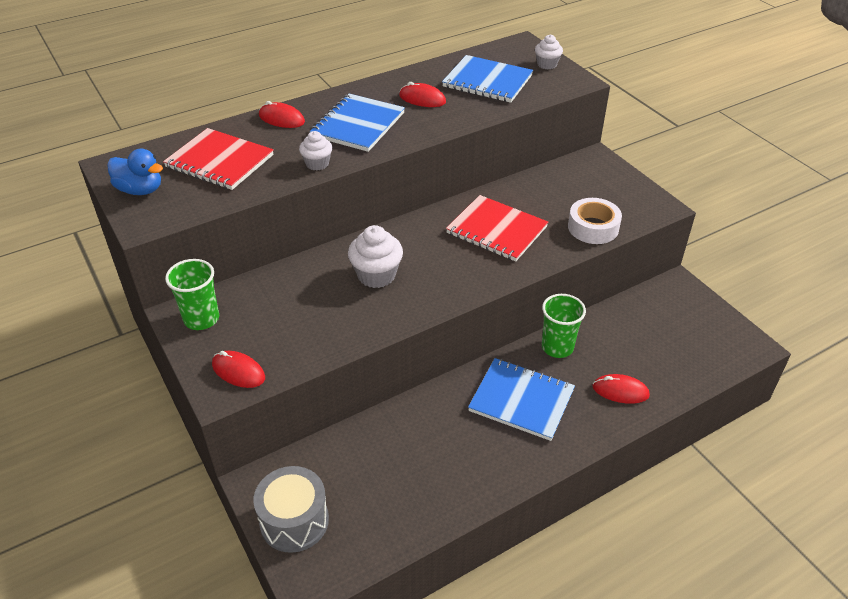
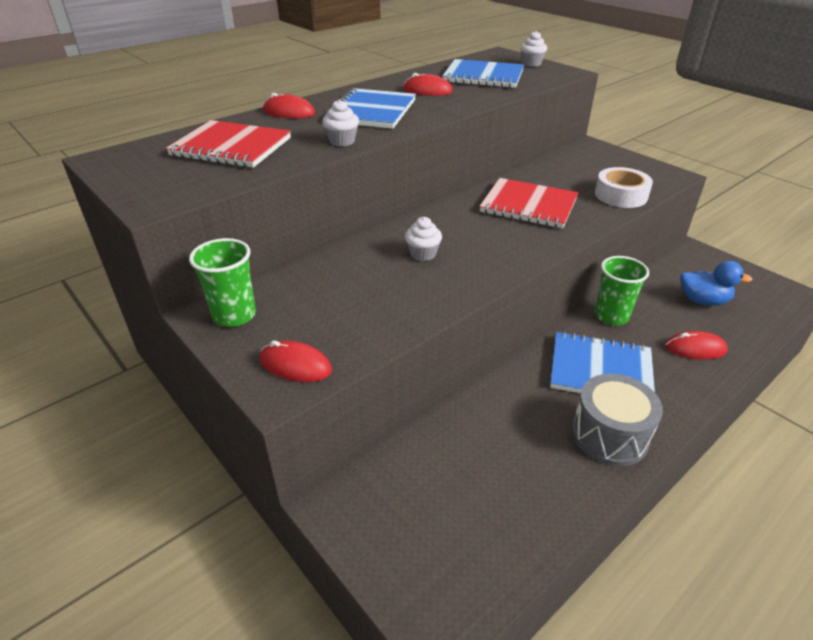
camera: 10 degrees left, 5 degrees down
(140, 190) = (142, 176): blue duck -> blue duck (703, 300)
(294, 521) = (394, 544): grey drum -> grey drum (609, 435)
(376, 275) = (423, 254): white cupcake -> white cupcake, size x0.61

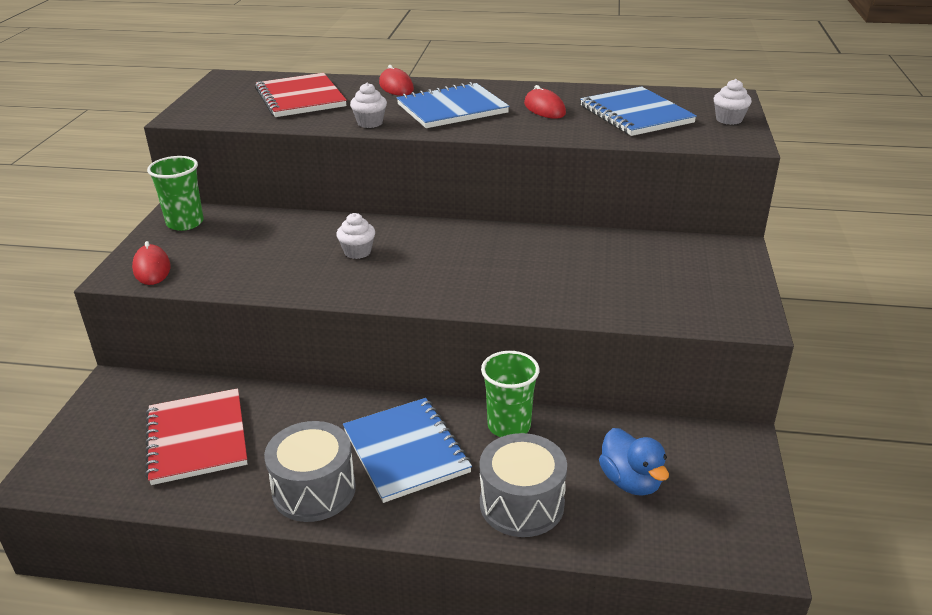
camera: 50 degrees right, 5 degrees down
(528, 205) = (523, 265): red notebook -> red notebook (197, 438)
(620, 195) = (633, 305): white tape -> none
(695, 348) = (521, 504): red mouse -> grey drum

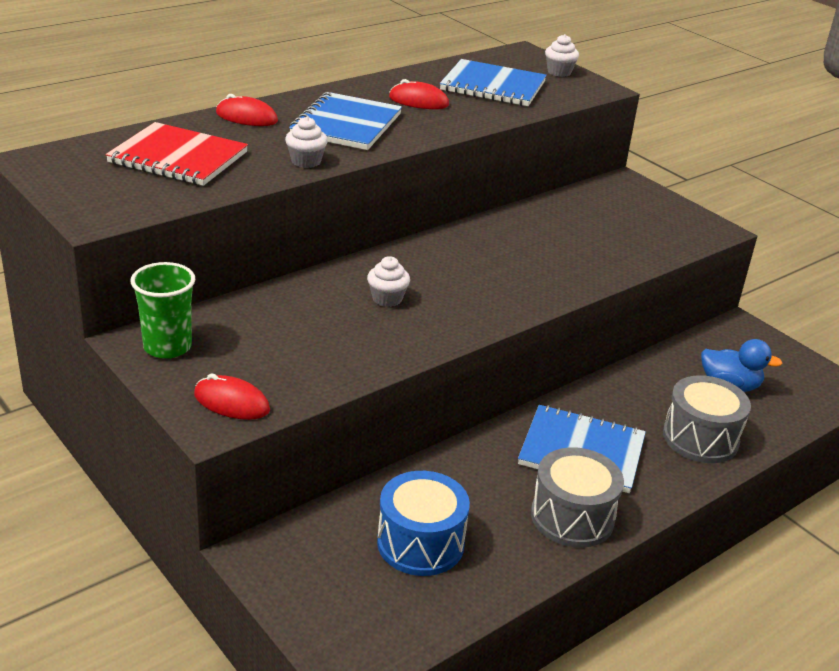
camera: 50 degrees left, 0 degrees up
(197, 438) = (420, 543): red notebook -> blue drum
(509, 426) = (612, 394): green cup -> none

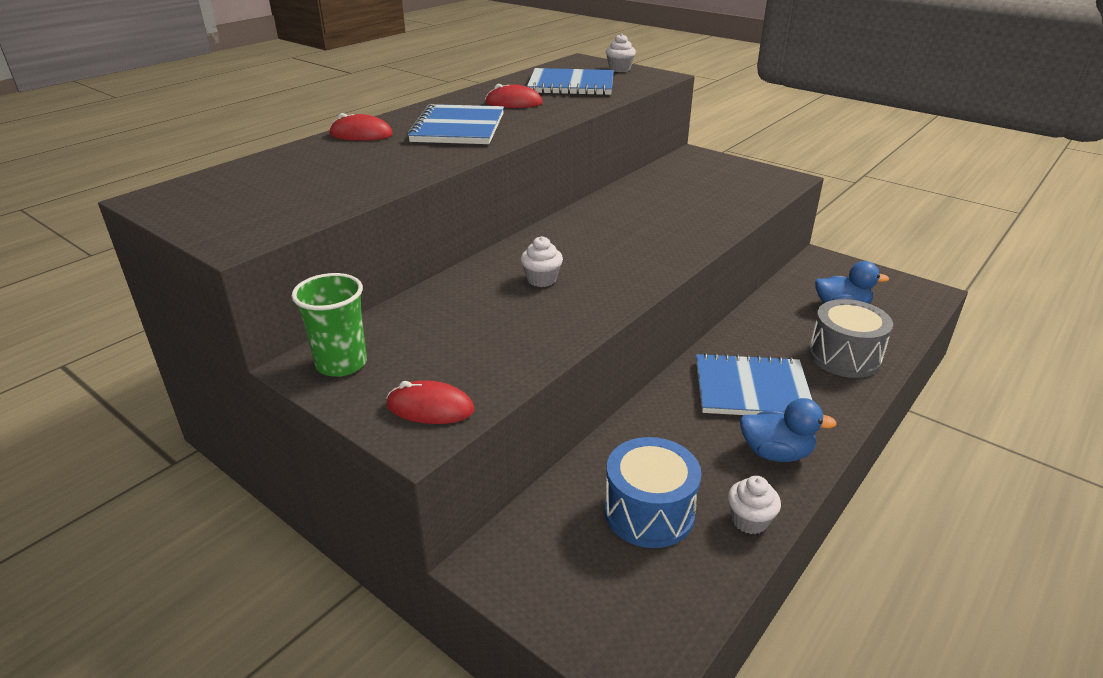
camera: 10 degrees left, 0 degrees up
(178, 158) = (306, 175): red notebook -> none
(306, 161) = (435, 161): white cupcake -> white cupcake (749, 520)
(572, 517) = (776, 453): grey drum -> blue duck

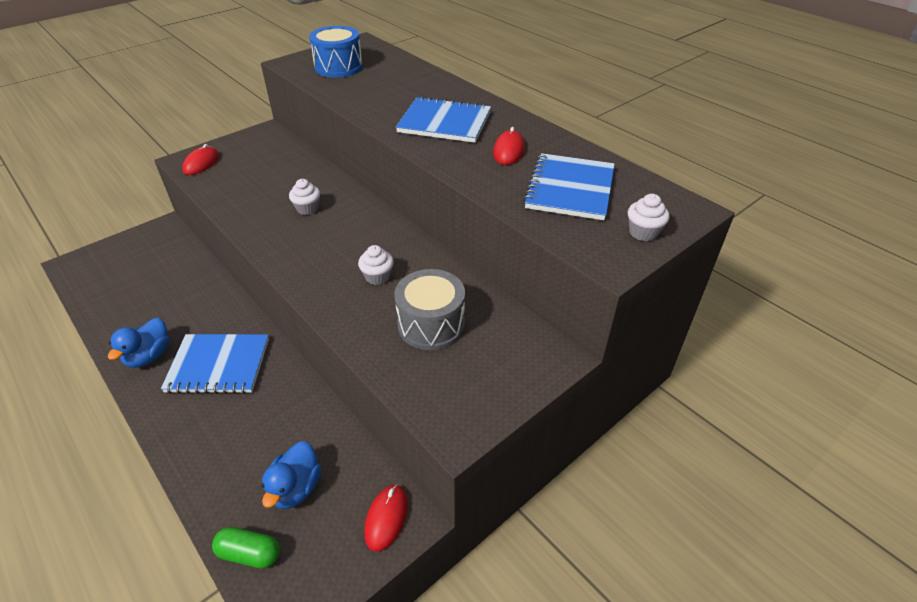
camera: 100 degrees right, 10 degrees up
(341, 364) = (260, 140): green cup -> none
(361, 134) = (443, 88): red mouse -> red mouse (386, 518)
(649, 512) = (150, 285): blue drum -> blue drum (338, 67)
(749, 520) = (111, 324): white cupcake -> white cupcake (377, 277)
(751, 389) = (218, 365): blue notebook -> blue notebook turned 75 degrees clockwise
(844, 356) = (220, 450): grey drum -> grey drum (431, 324)
(908, 316) = (249, 553): none -> green capsule

